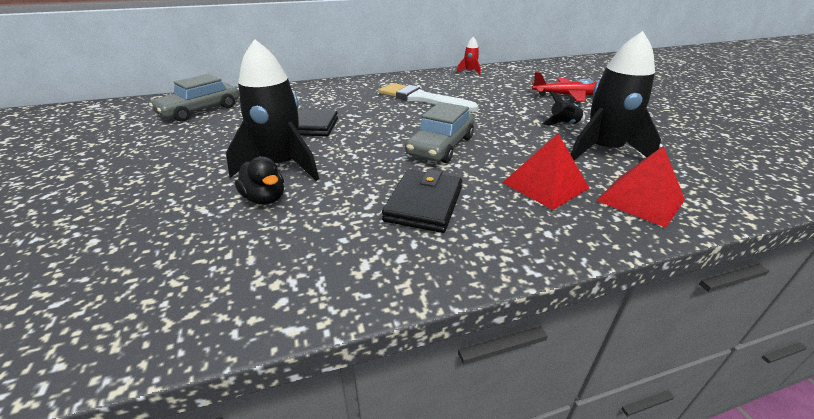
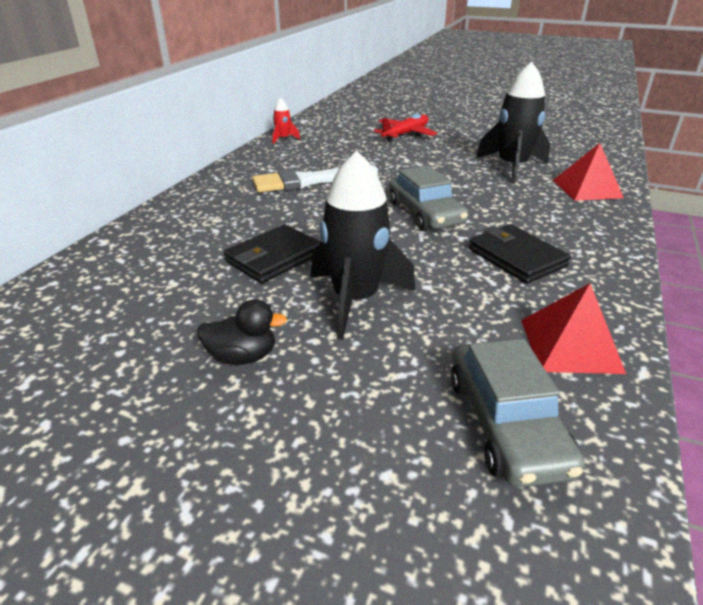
camera: 50 degrees left, 0 degrees up
(200, 110) = (81, 312): grey car -> grey car (506, 423)
(265, 199) = (420, 329): black duck -> black duck (242, 356)
(545, 185) = (537, 205): red pyramid -> red pyramid (570, 345)
(564, 124) = (453, 158): black rocket -> none

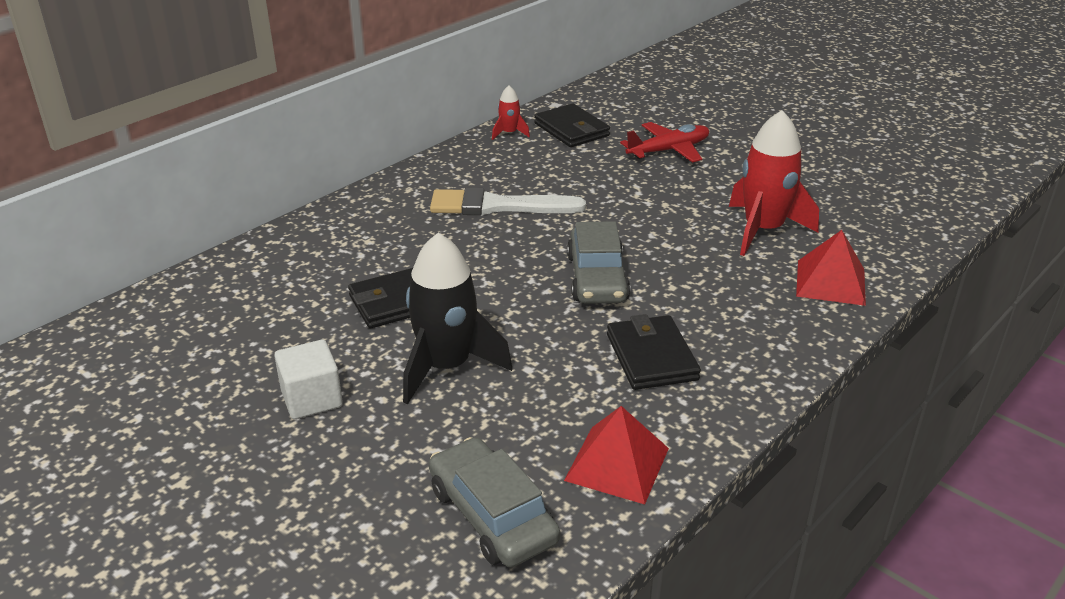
camera: 20 degrees right, 0 degrees up
(242, 356) = (312, 399): black duck -> white cube
(328, 132) = (571, 130): none -> black wallet
(506, 423) = (492, 515): grey car -> grey car turned 135 degrees clockwise
(511, 167) = (763, 230): black rocket -> red rocket

